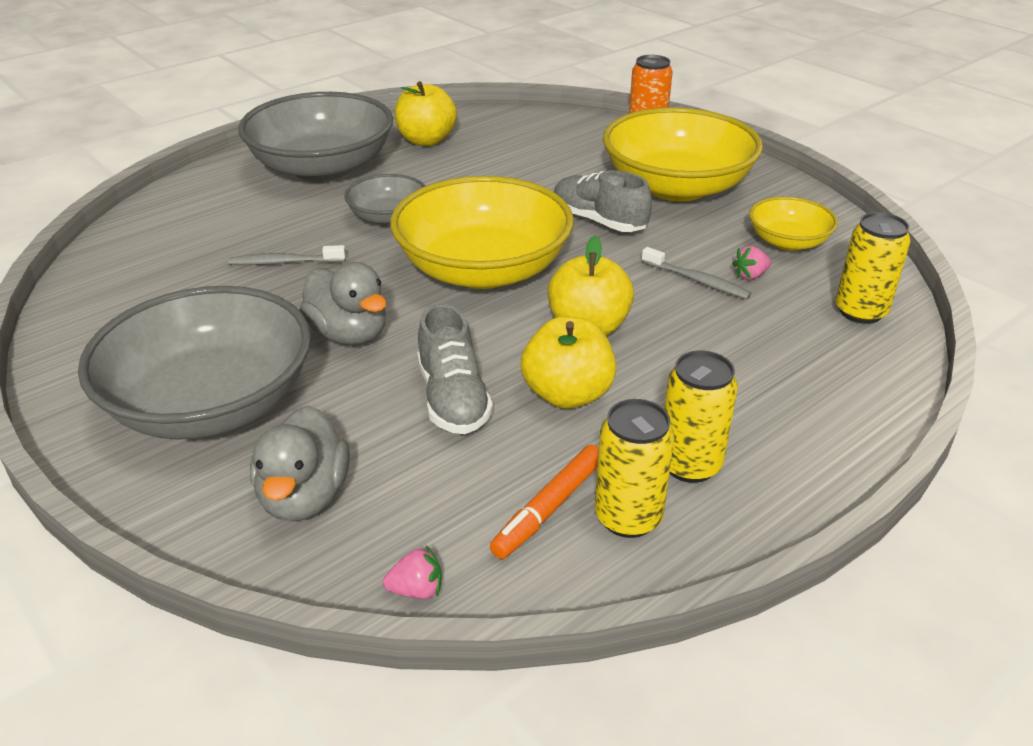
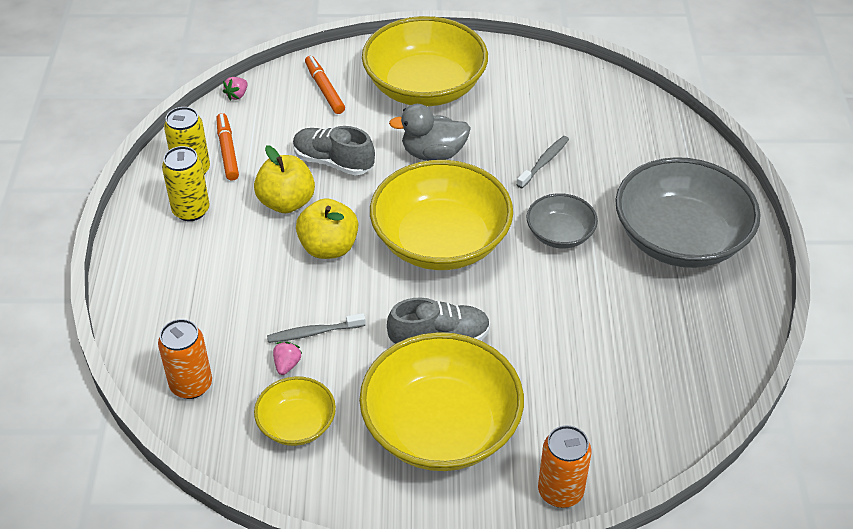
camera: 130 degrees right, 10 degrees up
(211, 404) = (425, 87): grey bowl -> yellow bowl
(304, 497) = (324, 89): grey duck -> orange marker
(426, 140) = (683, 325): yellow apple -> none
(860, 312) = (191, 385): yellow can -> orange can

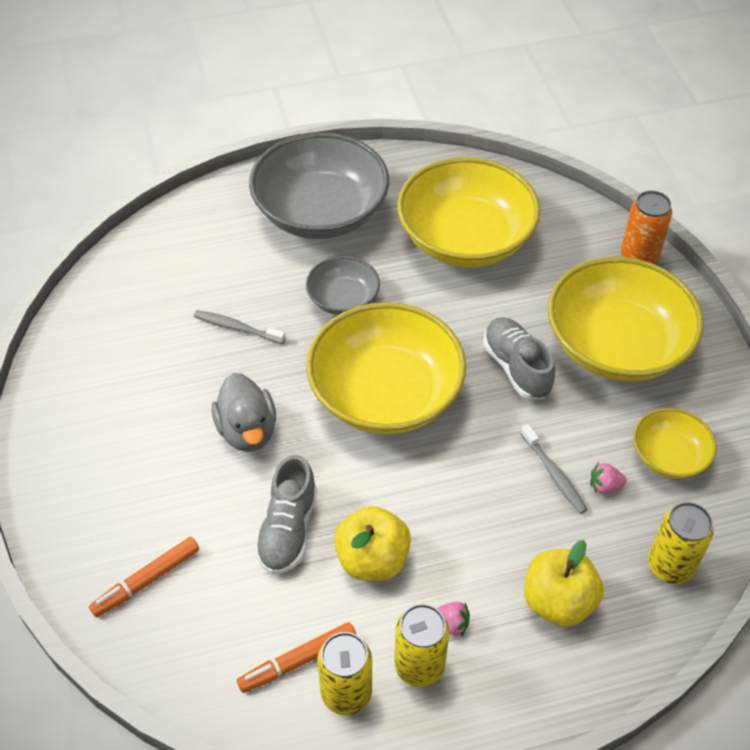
camera: 105 degrees left, 5 degrees up
(191, 385) = (670, 566): orange can -> yellow can
(237, 95) = (178, 690): pink strawberry -> pink strawberry (451, 624)
(329, 247) = (430, 494): yellow apple -> yellow apple (558, 601)
(425, 87) = (123, 466): yellow bowl -> yellow bowl (465, 239)

